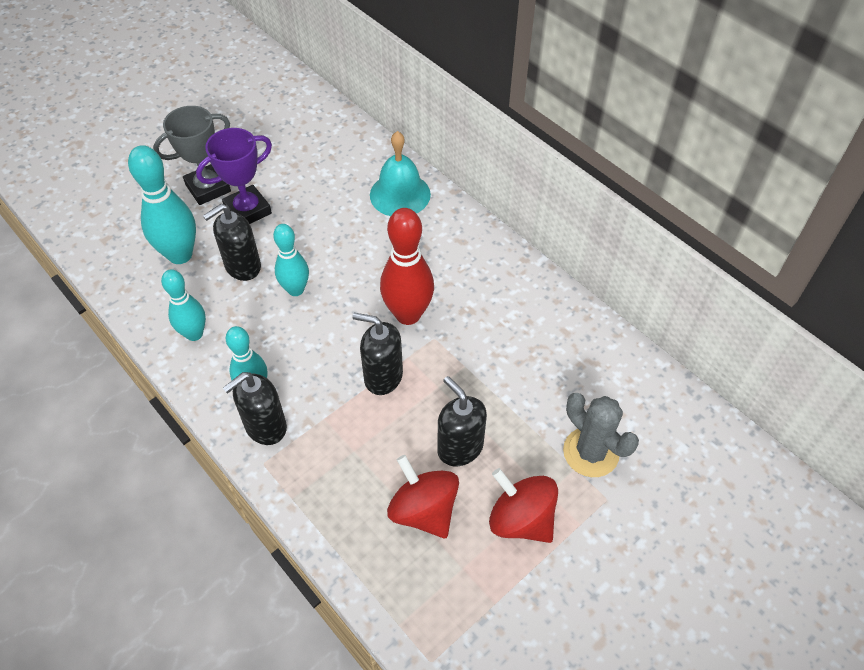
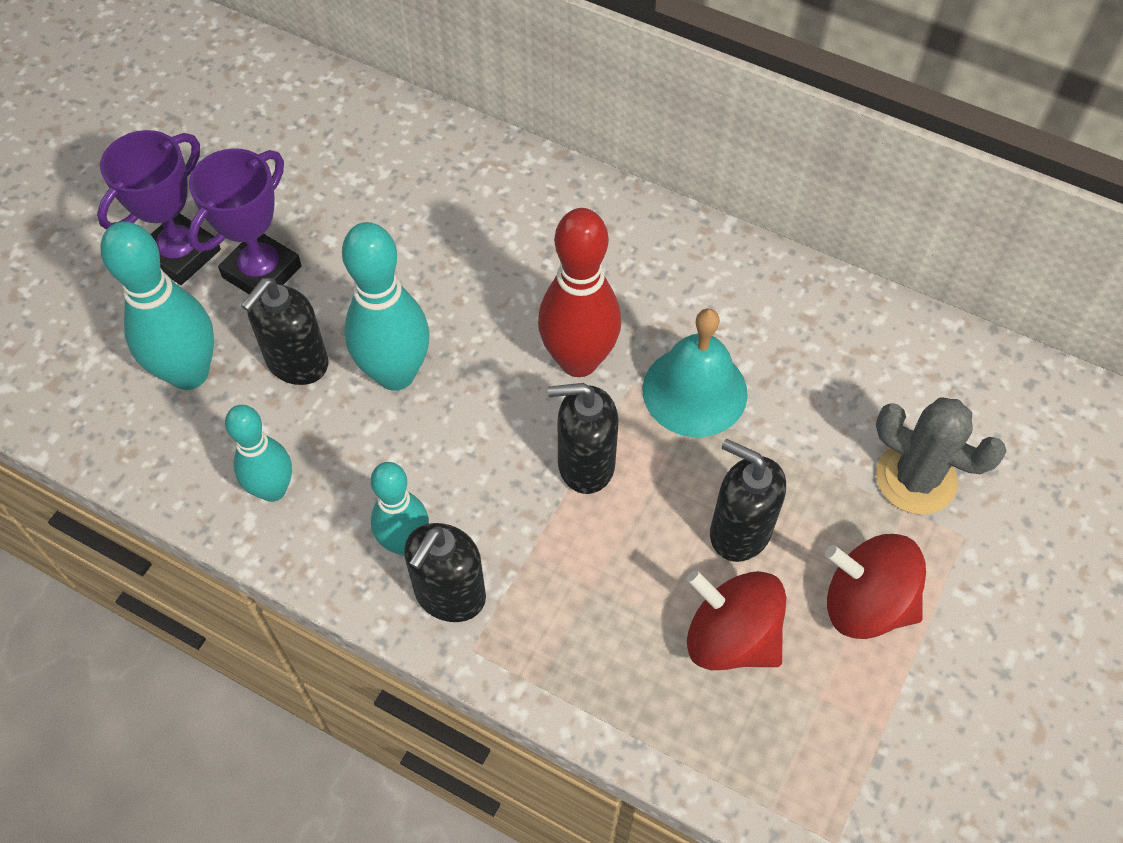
camera: 20 degrees left, 5 degrees up
(208, 188) = (181, 254): grey trophy -> purple trophy
(295, 290) = (395, 374): turquoise bowling pin -> turquoise bowling pin, size x1.55
(400, 194) = (482, 182): turquoise bell -> turquoise bell (694, 391)

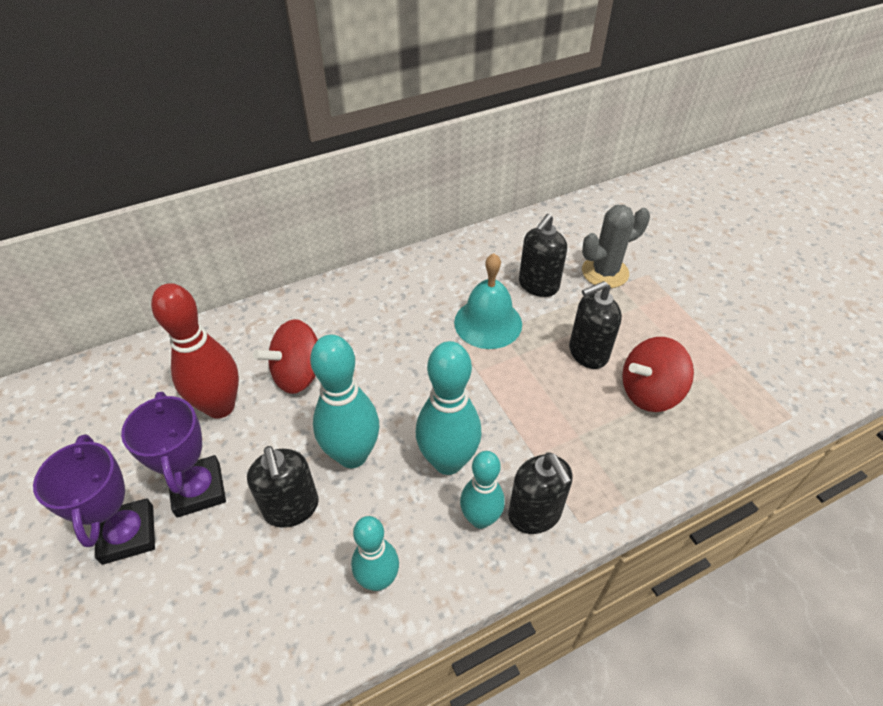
camera: 55 degrees left, 10 degrees down
(189, 373) = (234, 585): turquoise bowling pin -> turquoise bowling pin (448, 461)
(578, 361) = (425, 360): red bowling pin -> red bowling pin (220, 406)
(585, 464) = (496, 395): black soap dispenser -> black soap dispenser (538, 285)
(866, 604) = (662, 328): red spinning top -> red spinning top (299, 374)

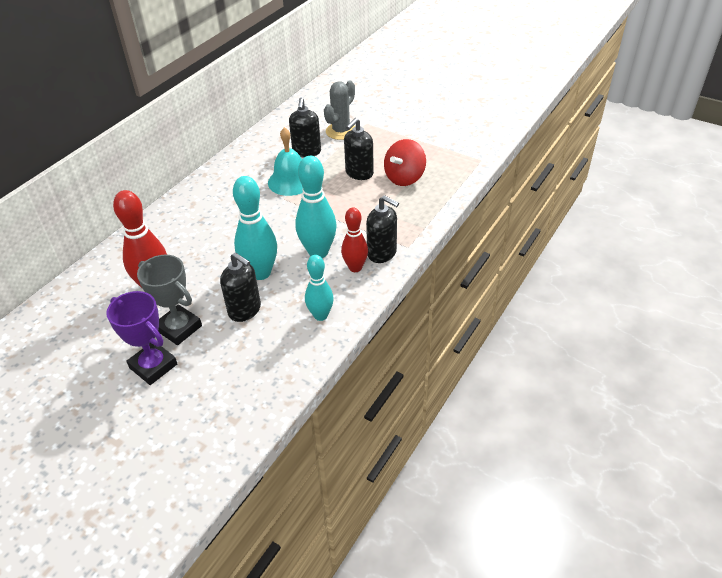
camera: 30 degrees left, 5 degrees down
(199, 489) = (179, 328): purple trophy -> grey trophy
(299, 374) = (193, 251): red spinning top -> none
(480, 519) = (355, 267): turquoise bowling pin -> red bowling pin

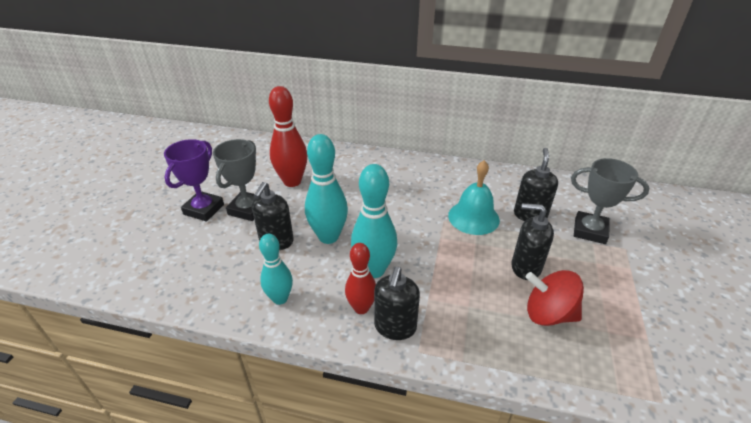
camera: 70 degrees right, 5 degrees down
(306, 152) = (530, 215): black soap dispenser -> black soap dispenser turned 120 degrees clockwise
(341, 131) = (590, 231): grey cactus -> grey trophy

